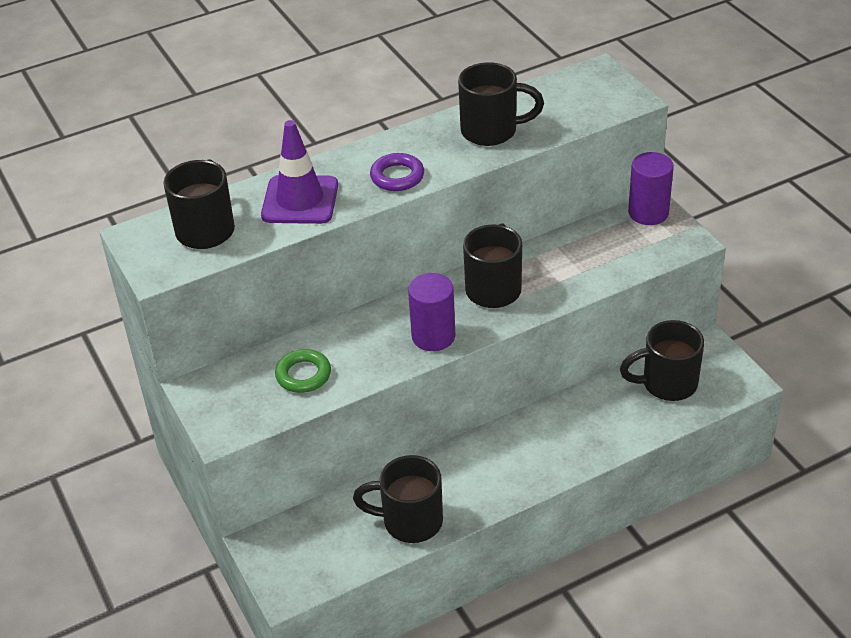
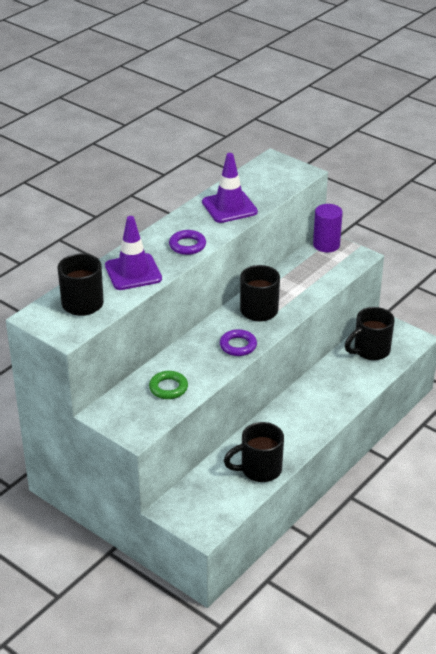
camera: 25 degrees left, 5 degrees down
(433, 336) = (238, 346): purple cylinder -> purple ring
(491, 131) = (229, 207): black mug -> purple traffic cone

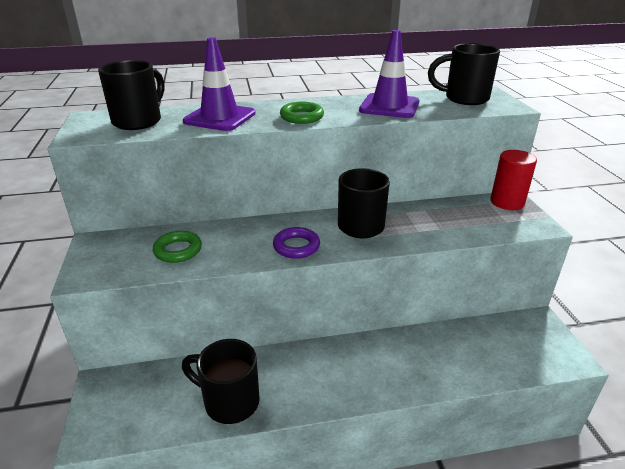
camera: 40 degrees right, 5 degrees down
(187, 245) = (302, 117): purple ring -> green ring
(326, 245) = (507, 202): purple cylinder -> red cylinder
(370, 351) = (497, 343): black mug -> black mug (464, 99)

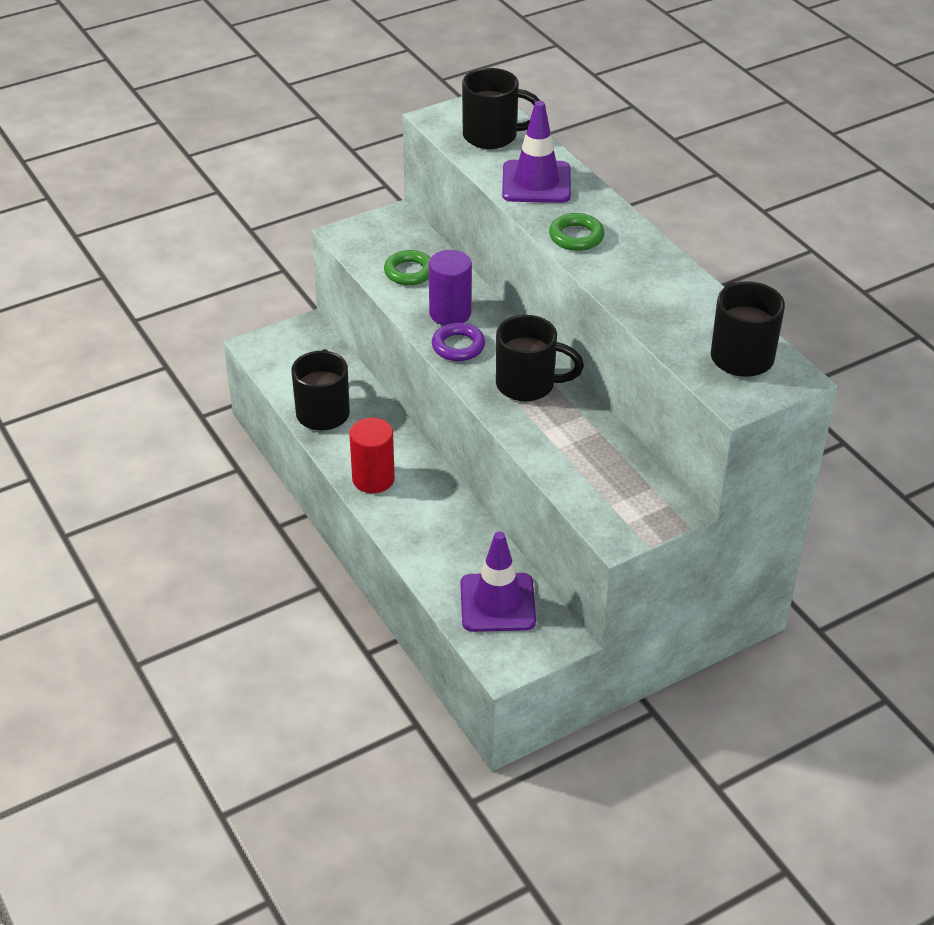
camera: 70 degrees right, 10 degrees up
(251, 241) = (450, 313): none -> purple cylinder
(389, 106) = (660, 295): purple traffic cone -> purple traffic cone (497, 603)
(507, 202) = (665, 505): red cylinder -> red cylinder (373, 479)

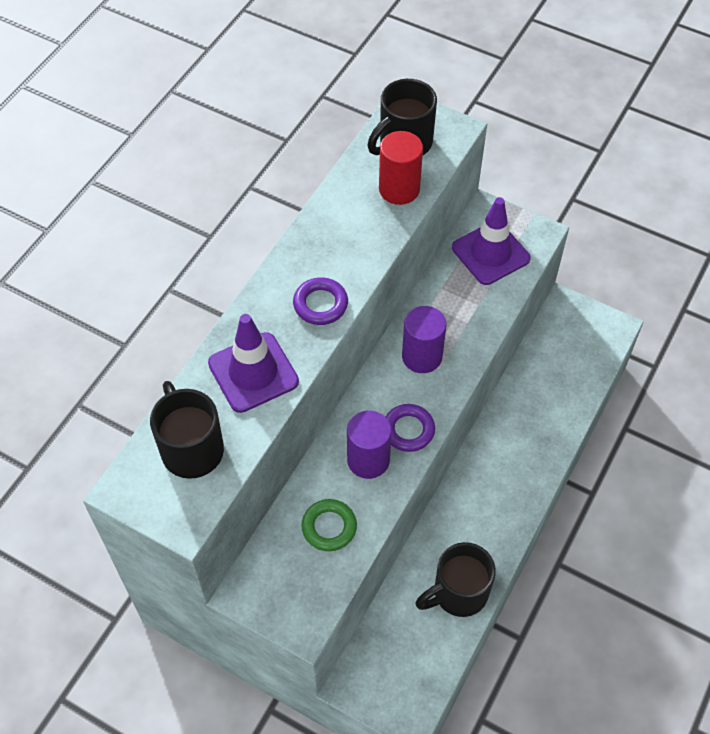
camera: 120 degrees left, 15 degrees up
(373, 479) = (507, 505): red cylinder -> red cylinder (399, 189)
(497, 603) = (565, 357): purple traffic cone -> purple traffic cone (490, 253)
(528, 385) = (422, 356): black mug -> purple cylinder
(576, 236) = (320, 304): green ring -> purple ring

